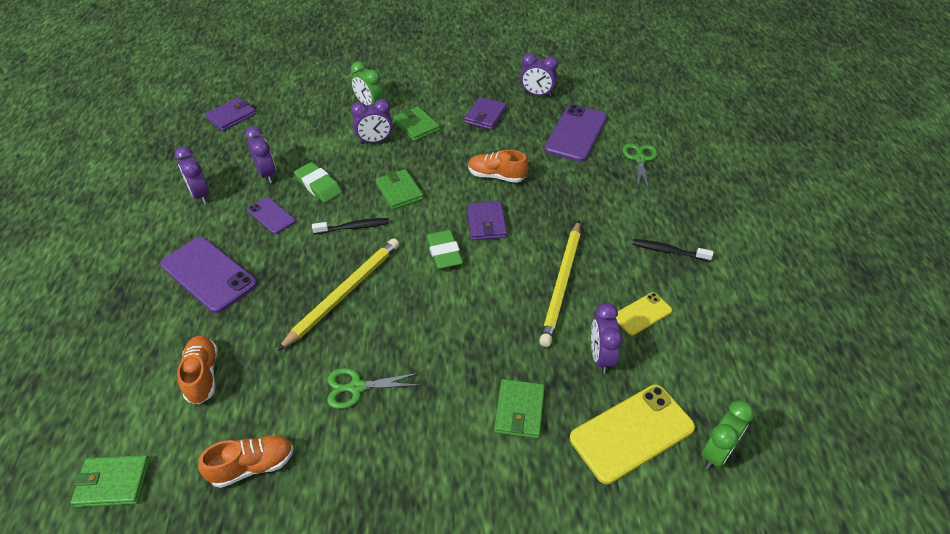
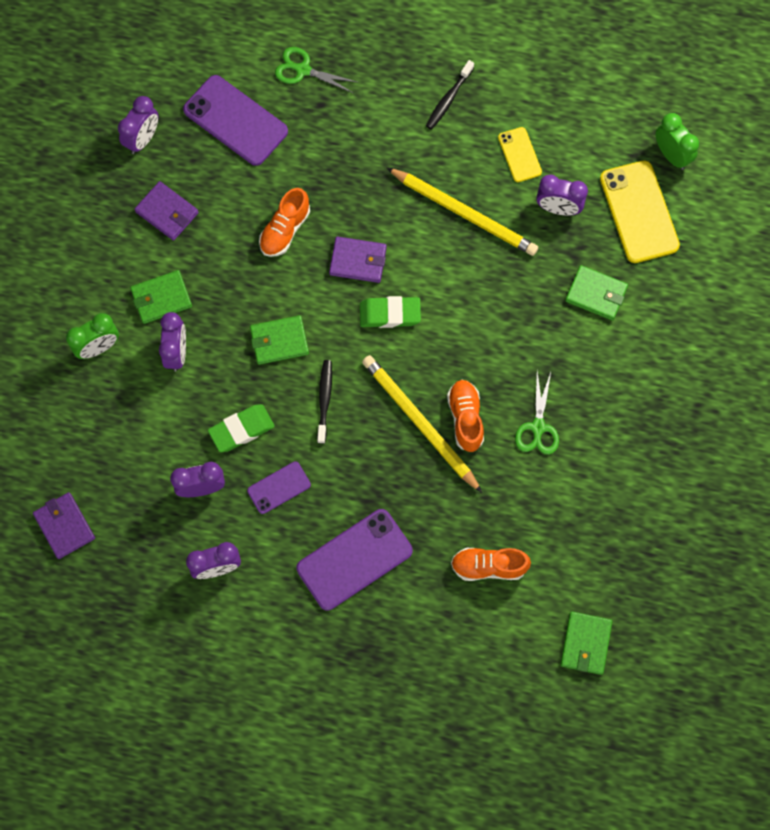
camera: 75 degrees left, 25 degrees up
(252, 466) = (597, 525): orange shoe -> orange shoe (465, 418)

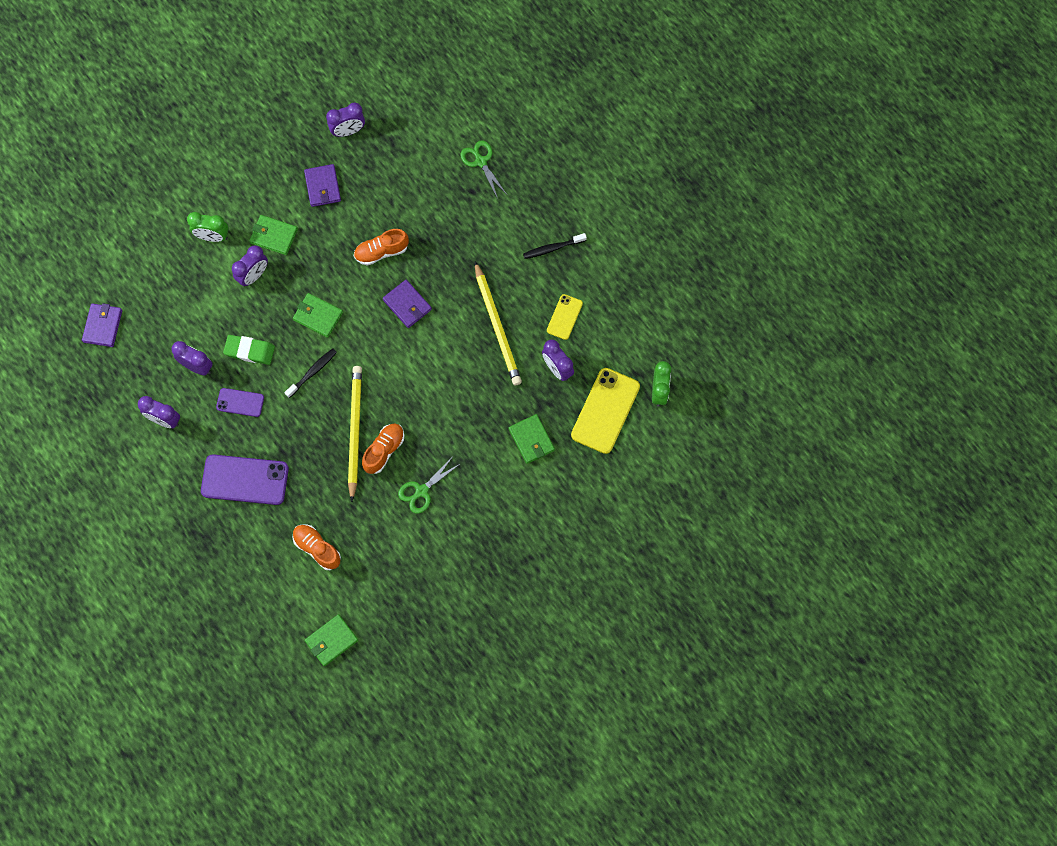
camera: 40 degrees right, 0 degrees up
(235, 121) = (412, 162): purple phone -> none
(390, 314) = (397, 352): green eraser -> none

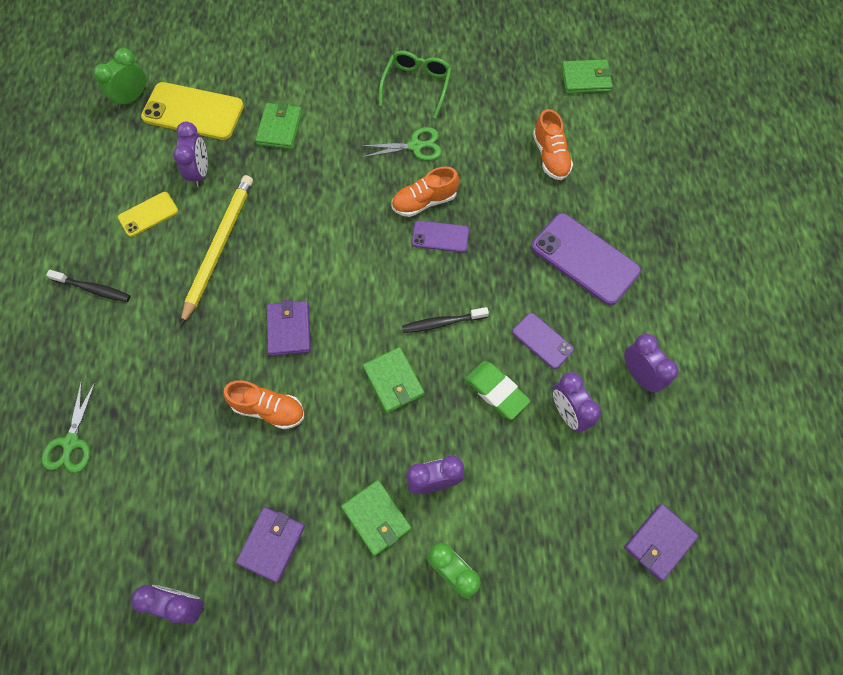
camera: 145 degrees left, 5 degrees down
(354, 431) = (440, 237): yellow pencil -> purple phone
(458, 545) = (417, 85): none -> green glasses
(605, 411) = (193, 112): yellow phone -> yellow phone turned 45 degrees clockwise

